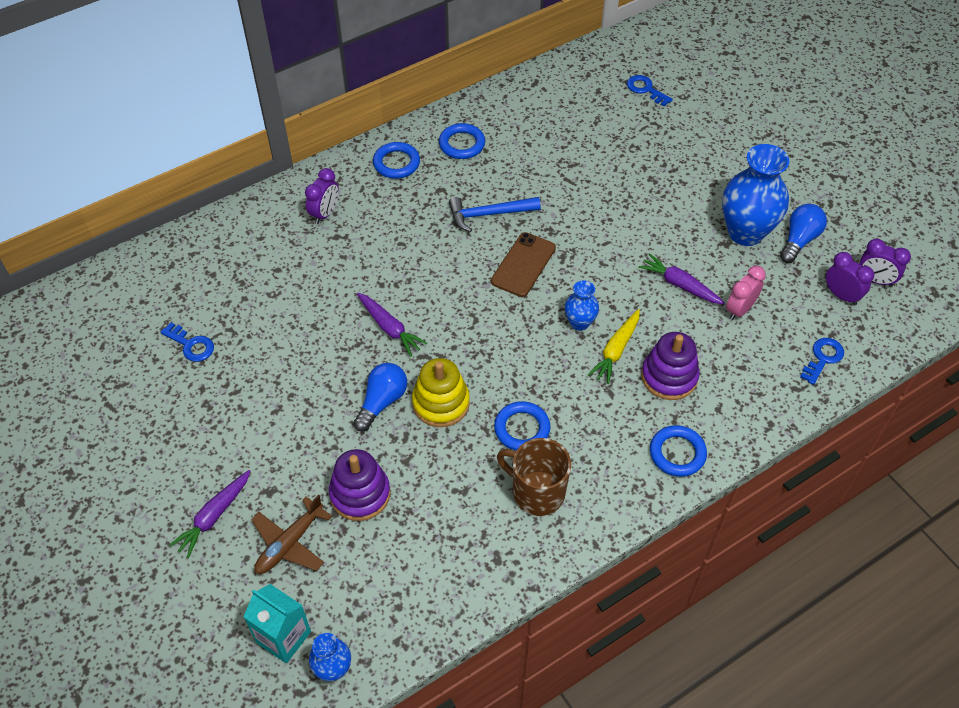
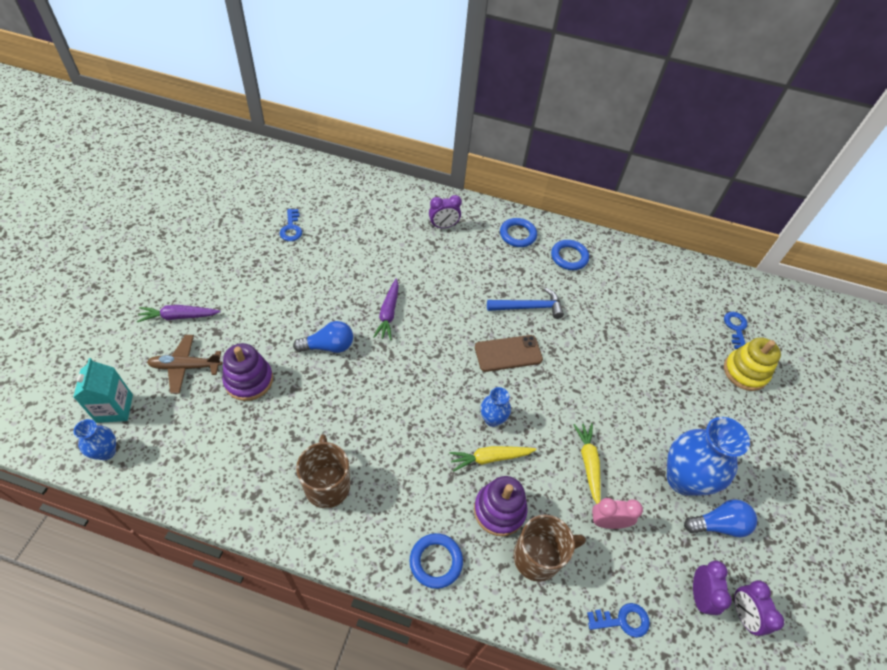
camera: 45 degrees right, 0 degrees up
(441, 403) = (354, 379): yellow stacking toy -> yellow stacking toy (745, 372)
(488, 214) = (529, 307): blue hammer -> blue hammer turned 135 degrees clockwise
(522, 429) = (373, 441): blue ring -> none
(680, 285) = (588, 464): purple carrot -> yellow carrot
(730, 378) = (538, 557): none -> brown mug

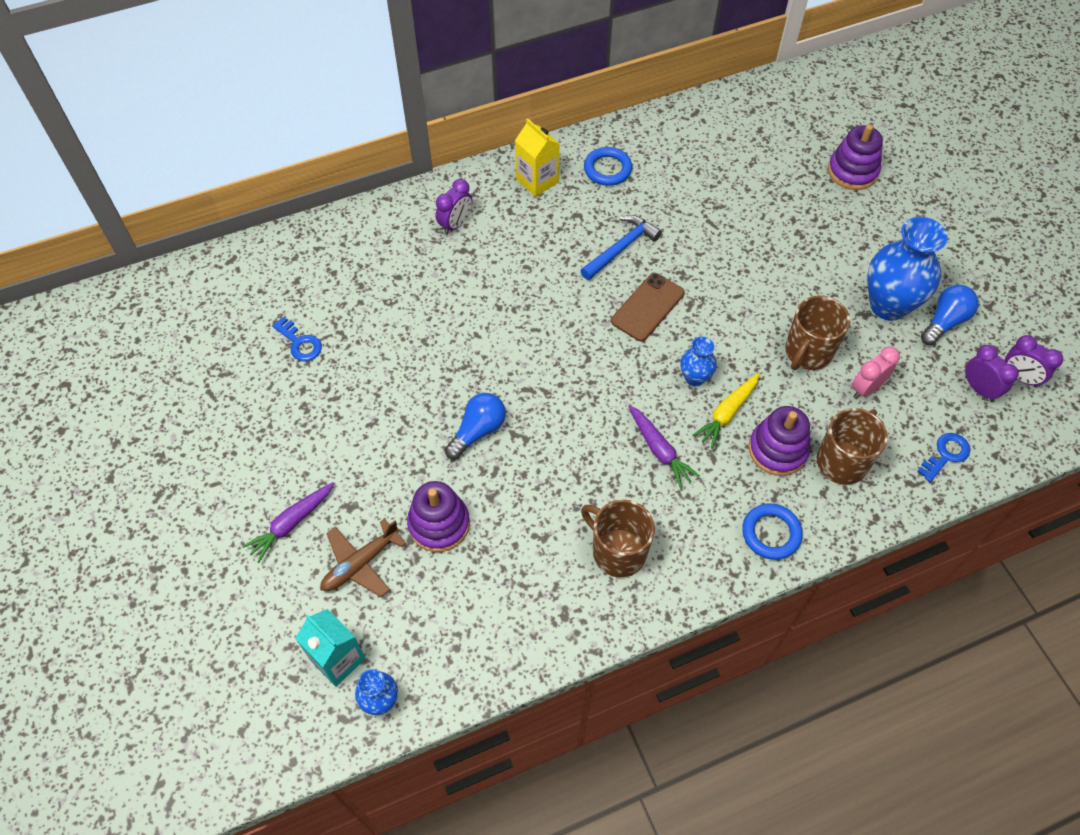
camera: 35 degrees left, 5 degrees up
(388, 313) = (499, 354): purple carrot -> purple carrot (659, 450)
(517, 235) = (537, 181): blue ring -> yellow carton
(588, 464) = (807, 352): yellow carrot -> brown mug
(736, 328) = (810, 135): blue key -> none
(745, 372) = (852, 171): yellow stacking toy -> purple stacking toy

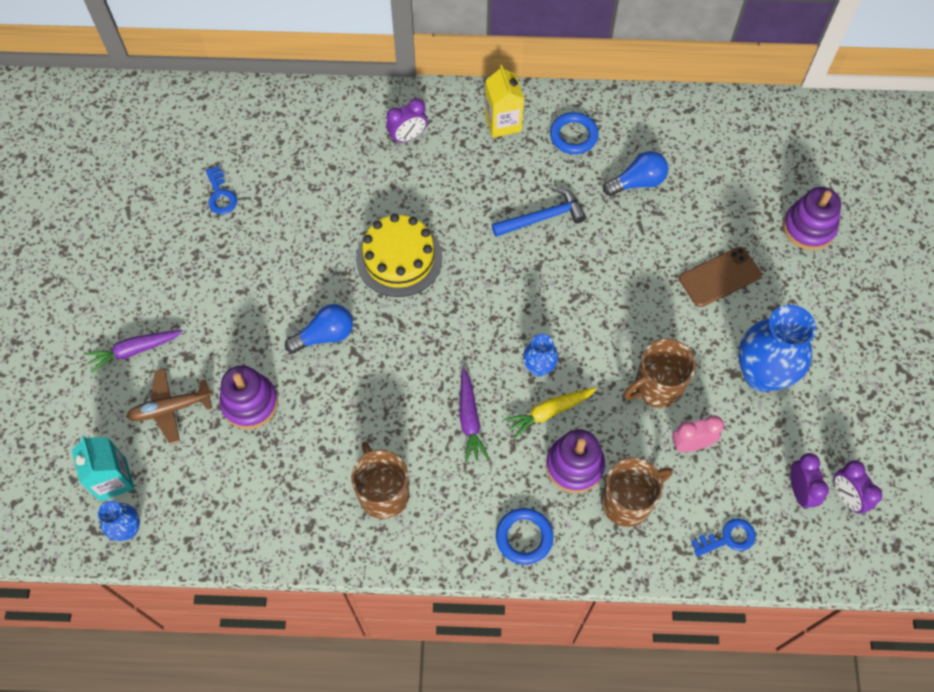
camera: 25 degrees right, 5 degrees up
(509, 333) = (399, 258): none -> yellow cake
(647, 307) = (534, 284): brown phone -> brown phone (720, 277)
(944, 322) = (807, 412): blue light bulb -> blue light bulb (637, 182)

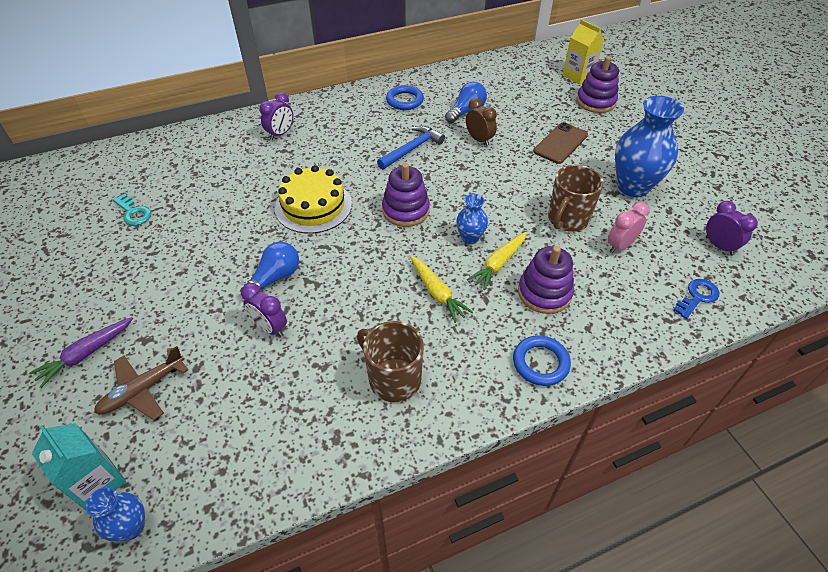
camera: 25 degrees left, 15 degrees down
(220, 195) = (133, 213): blue key -> turquoise key
(250, 403) = (226, 354): purple stacking toy -> purple stacking toy (406, 210)
(469, 419) = (437, 293): purple carrot -> yellow carrot
(503, 122) = (349, 107): yellow carton -> yellow carton (578, 76)
(626, 234) = (479, 140): none -> brown clock
(628, 501) = (604, 302): brown mug -> none
(847, 497) = (752, 237): purple clock -> purple clock (270, 328)

